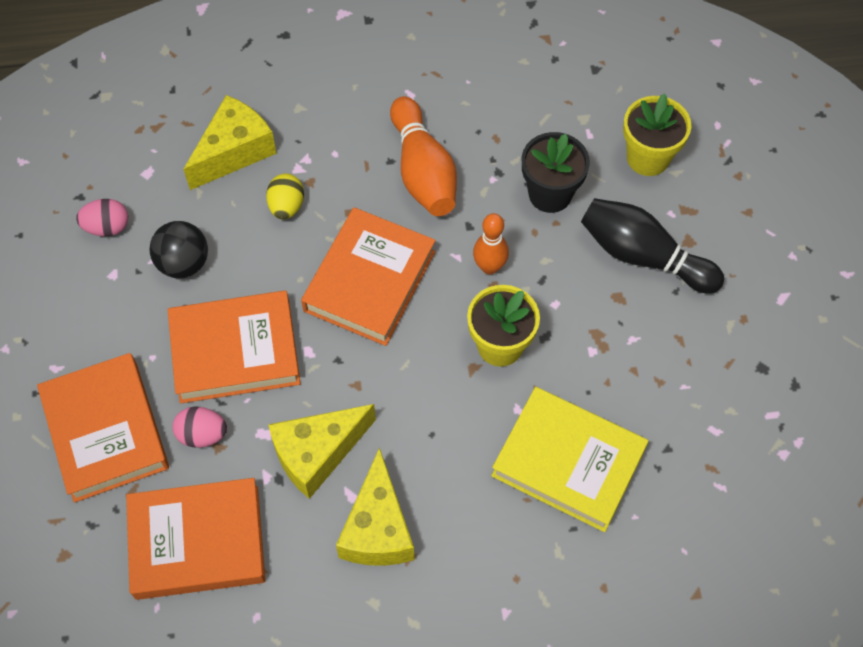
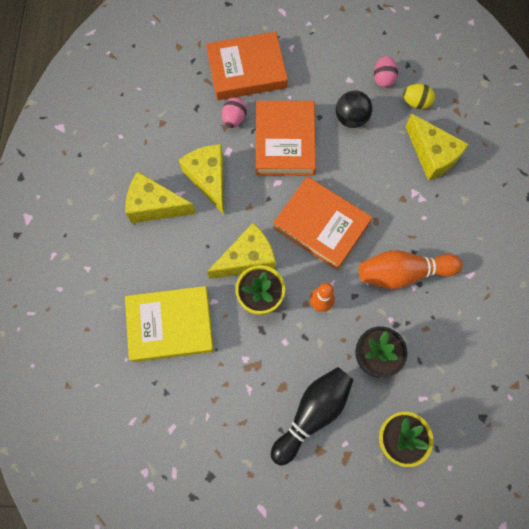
camera: 100 degrees right, 10 degrees up
(197, 542) = (170, 111): orange book -> none
(286, 206) = (385, 182): yellow egg -> yellow egg (416, 102)
(442, 373) = (247, 259): none -> yellow cheese
(568, 462) = (170, 325): yellow book -> yellow book turned 45 degrees clockwise

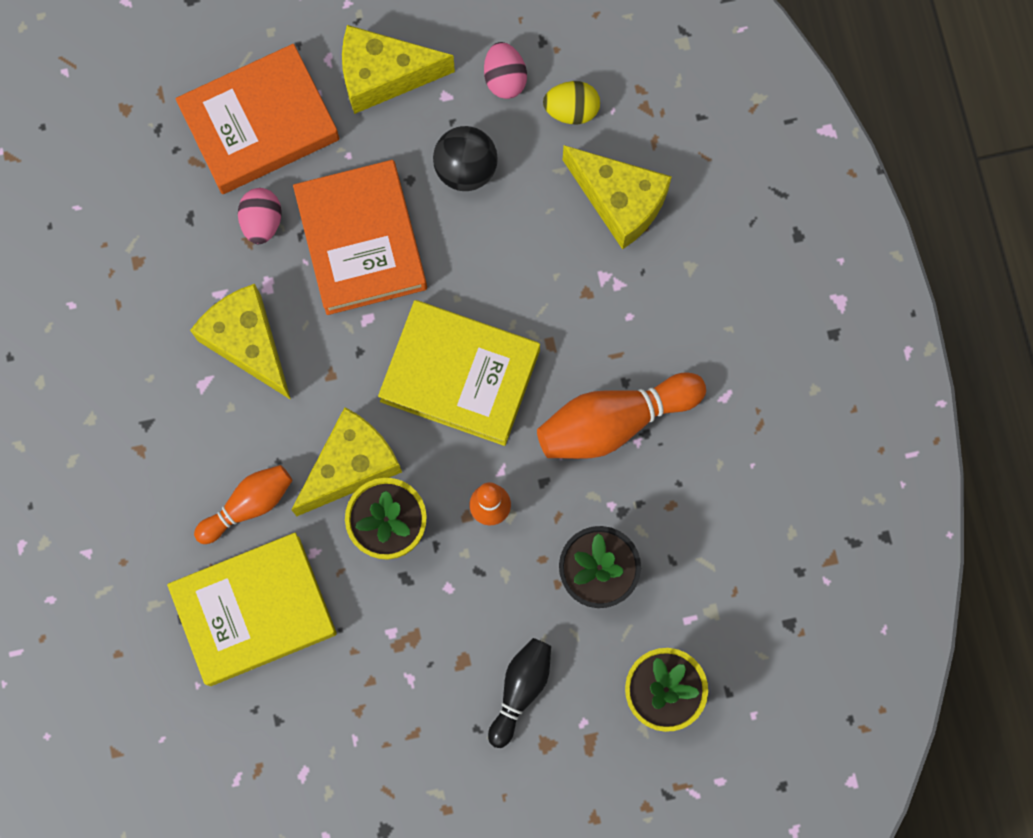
camera: 15 degrees left, 5 degrees up
(155, 205) = (169, 414): yellow cheese -> yellow cheese (384, 76)
(184, 266) = (248, 505): none -> orange bowling pin
(312, 413) = (520, 690): black bowling pin -> black bowling pin, size x0.63
(321, 225) = (460, 375): orange book -> yellow book

